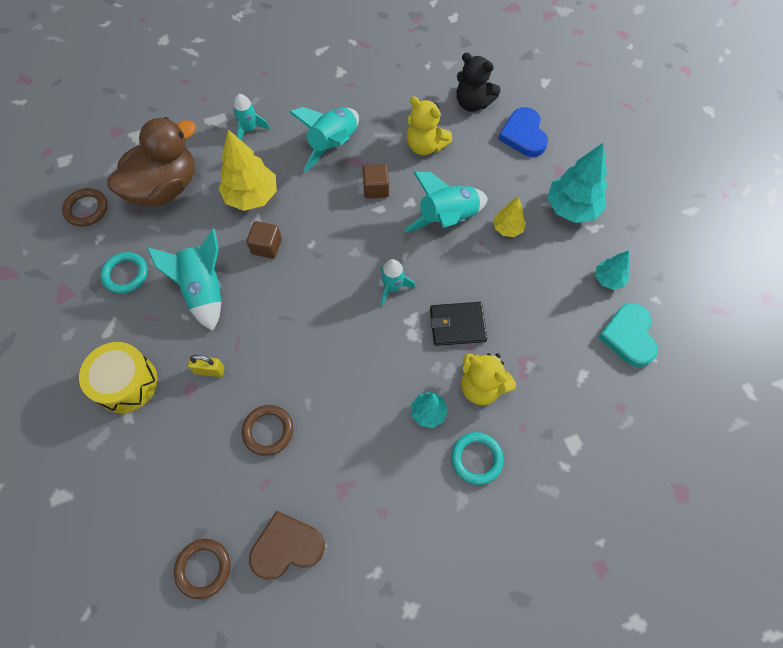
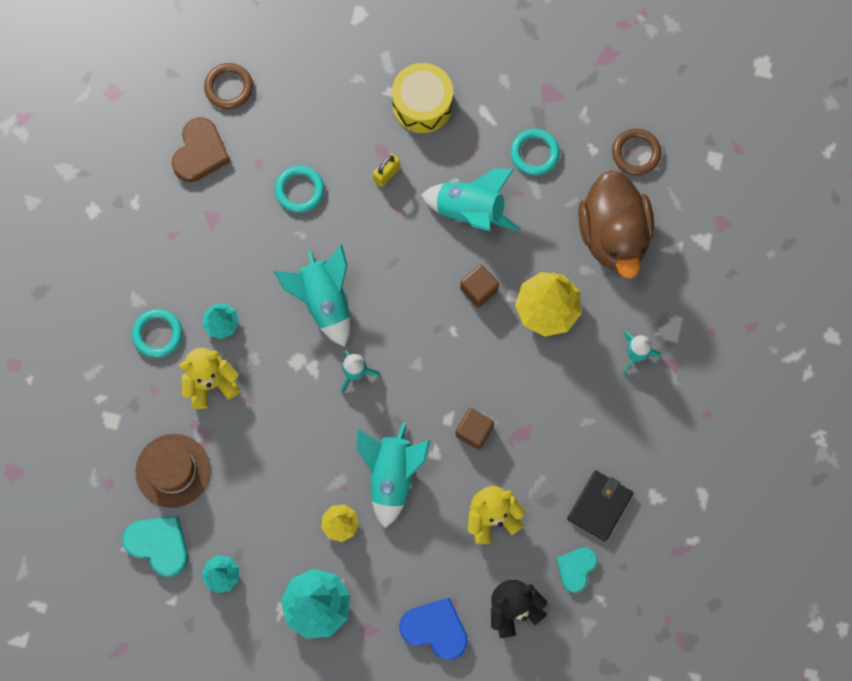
camera: 125 degrees right, 10 degrees up
(268, 431) = (299, 190): brown ring -> turquoise ring
(333, 145) = (556, 425): turquoise rocket -> turquoise rocket (324, 300)
(420, 86) = (576, 568): none -> turquoise heart
(457, 325) = (279, 404): black wallet -> black wallet (599, 506)
(569, 366) = (173, 470): none -> brown hat

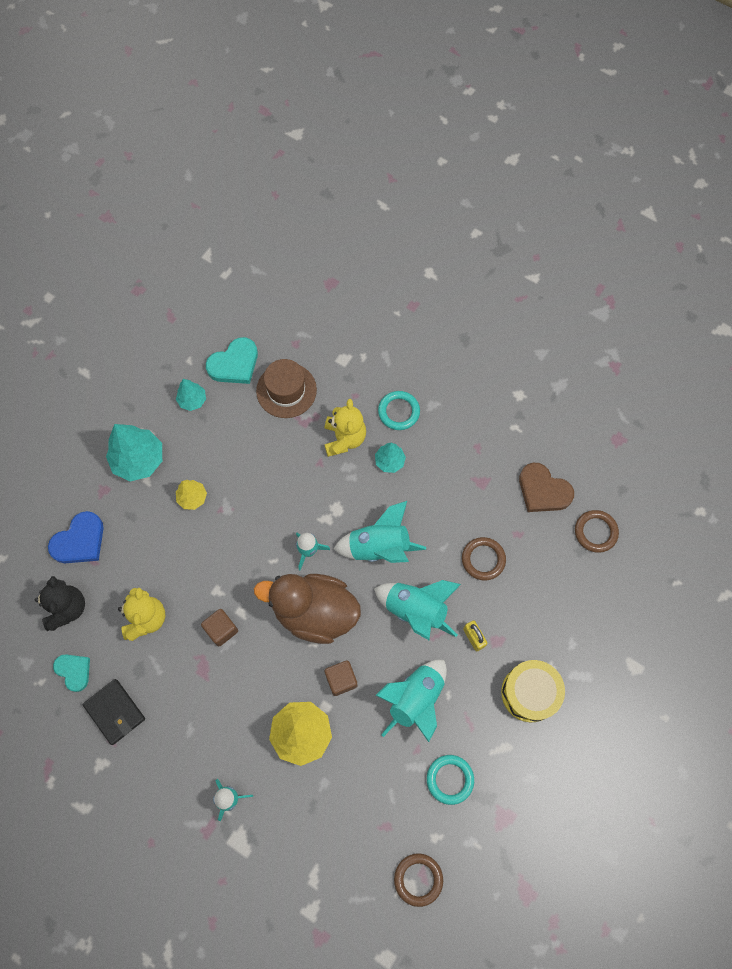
camera: 110 degrees right, 5 degrees down
(299, 190) = (483, 559): turquoise ring -> brown ring
(391, 475) = (214, 550): turquoise rocket -> turquoise rocket (416, 610)
(613, 235) = (347, 824): brown duck -> brown duck (314, 612)

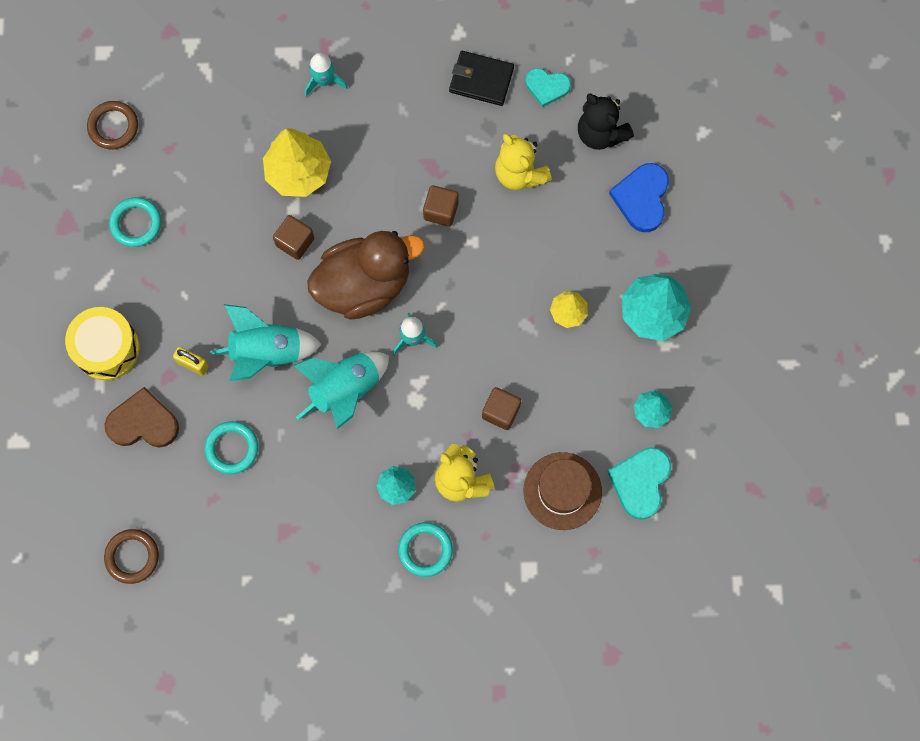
camera: 145 degrees right, 5 degrees up
(287, 463) = (501, 412): none -> brown cube
(415, 699) = (212, 271): turquoise rocket -> none
(483, 559) = (232, 448): brown ring -> turquoise ring
(543, 490) = (214, 565): brown heart -> brown heart (143, 422)

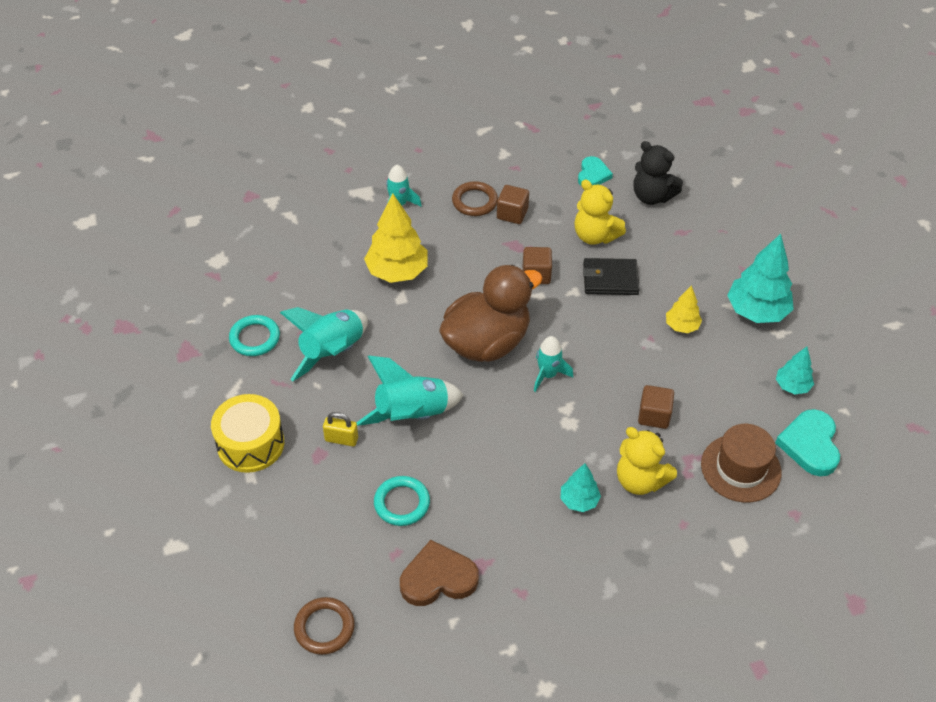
camera: 15 degrees left, 25 degrees down
(113, 127) = (215, 270): brown ring -> brown ring (474, 201)
(143, 422) = (304, 500): brown heart -> brown heart (438, 578)
(295, 242) = (411, 323): brown cube -> brown cube (512, 214)
(345, 390) = (499, 429): turquoise rocket -> turquoise rocket (332, 353)
(425, 550) = (629, 550): turquoise ring -> none
(481, 80) = (535, 180): black wallet -> black wallet (610, 279)
(547, 87) = (593, 175): turquoise heart -> turquoise heart turned 75 degrees counterclockwise
(642, 198) = (707, 233): blue heart -> none

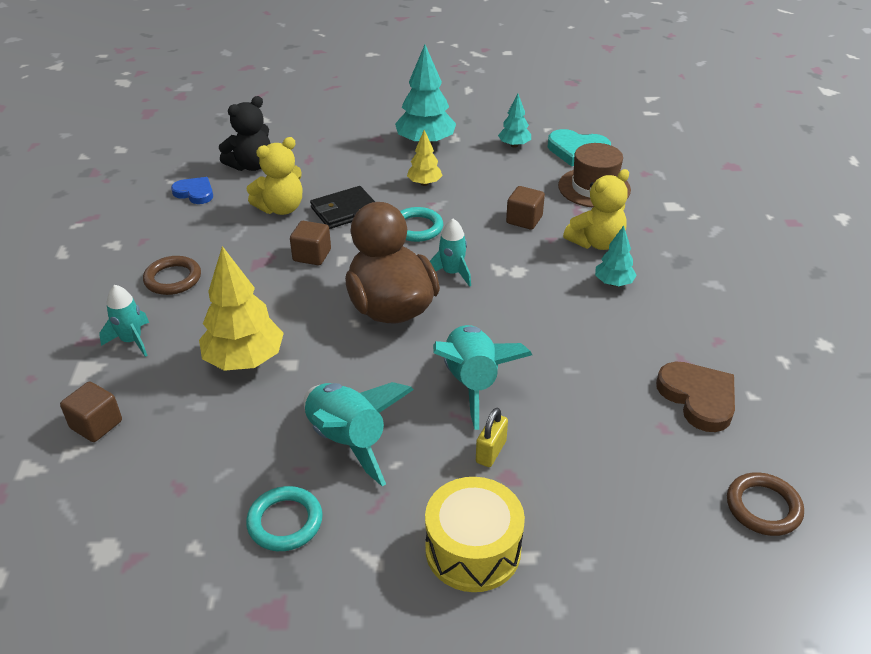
camera: 75 degrees left, 10 degrees down
(402, 503) = (596, 411): turquoise ring -> turquoise ring (417, 228)
(438, 578) = (698, 398): brown heart -> brown heart turned 150 degrees clockwise
(512, 214) = (212, 255): brown cube -> brown cube (96, 425)
(593, 175) = (195, 193): turquoise heart -> blue heart
(610, 279) = (345, 210): black wallet -> black wallet turned 45 degrees clockwise

